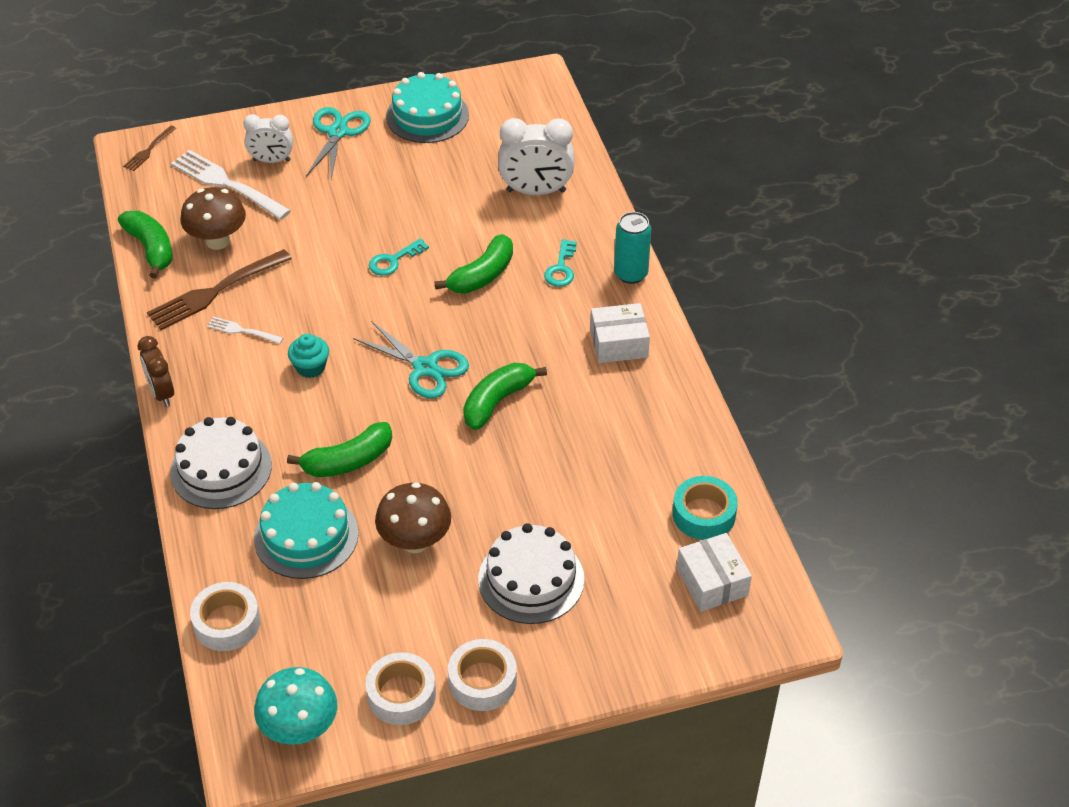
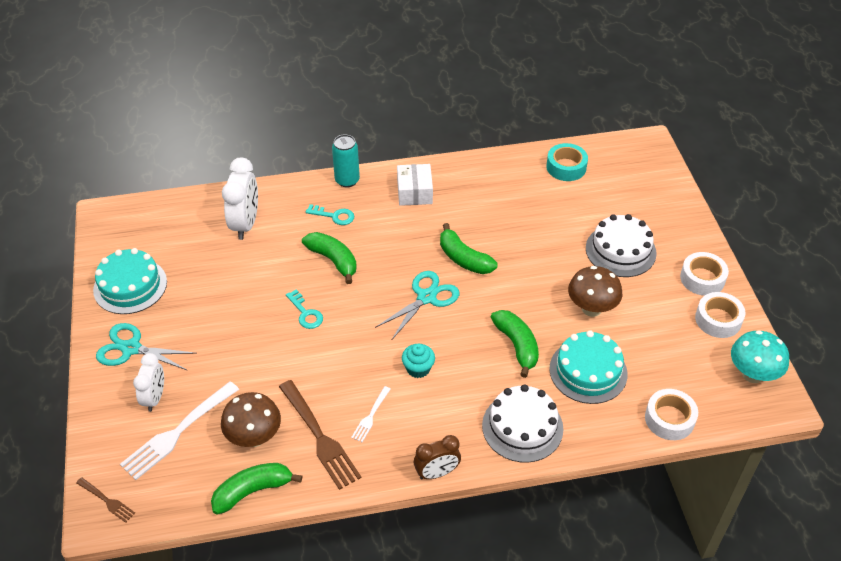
camera: 85 degrees left, 0 degrees up
(712, 582) = (618, 169): white box -> none

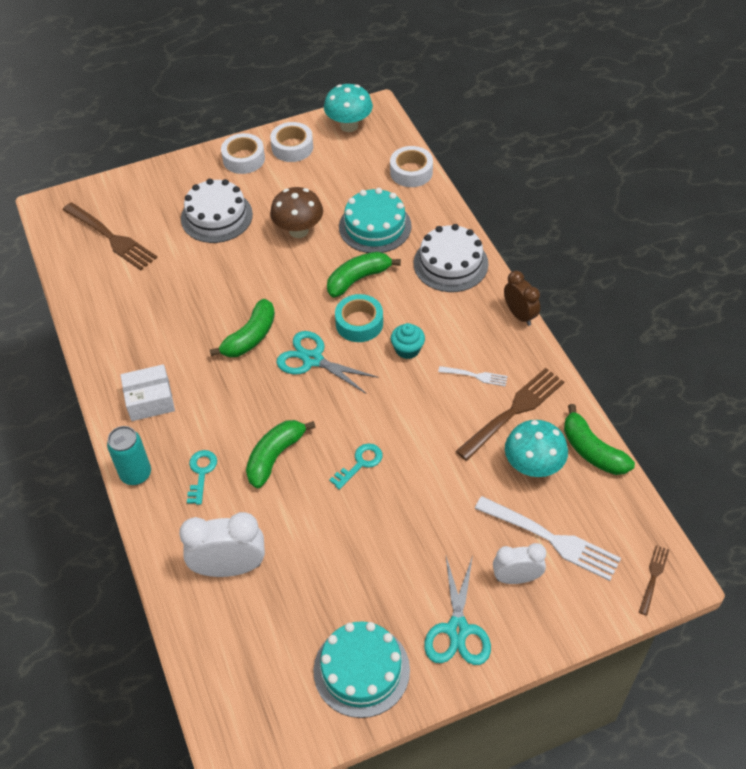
camera: 100 degrees left, 5 degrees up
(254, 437) = (533, 466): brown mushroom -> turquoise mushroom
(566, 167) = (94, 269): turquoise tape -> turquoise tape (359, 323)
(603, 179) = (110, 237): none -> brown fork

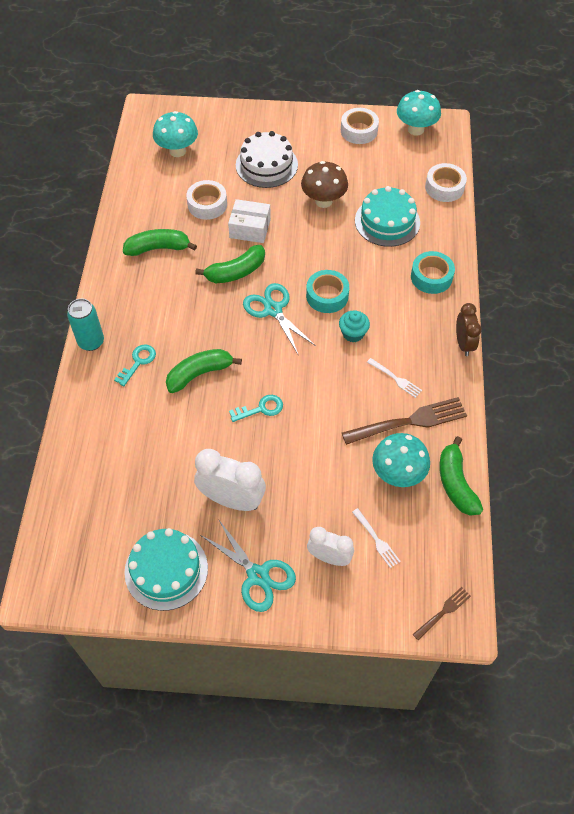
camera: 25 degrees right, 5 degrees up
(110, 237) = (177, 151): brown fork -> turquoise mushroom
(150, 400) = (133, 290): white box -> white box (250, 228)
(229, 567) = (116, 444): white clock -> white clock (232, 500)
(244, 159) = (314, 126): white tape -> white tape (207, 204)
(358, 279) = (347, 259): green banana -> green banana (158, 248)
(450, 263) = (431, 277): white cake -> turquoise tape
(457, 629) = (258, 575): turquoise scissors -> turquoise scissors turned 75 degrees counterclockwise
(550, 539) = (376, 539): white fork -> white fork, size x0.51

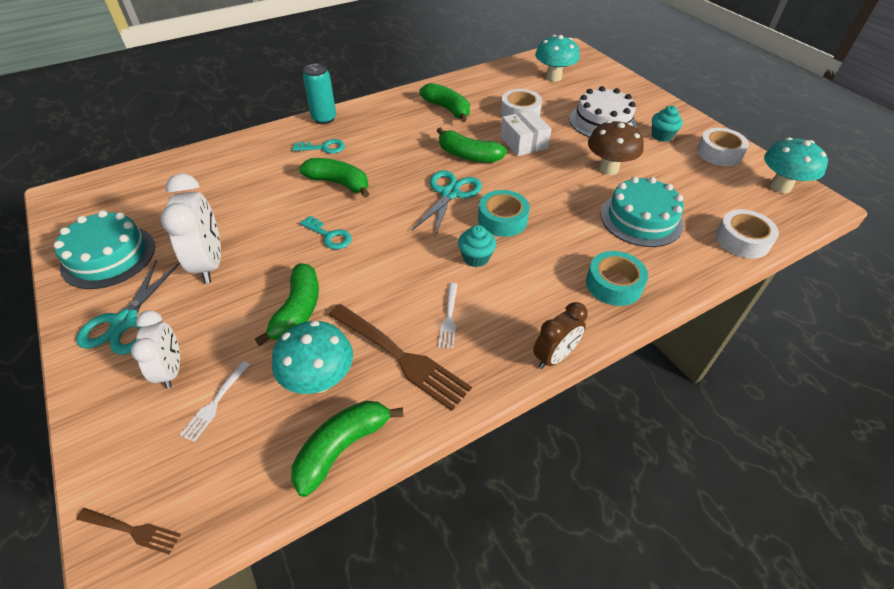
camera: 55 degrees right, 10 degrees down
(313, 145) = (662, 136): none -> turquoise cupcake
(326, 461) = (298, 310): none -> green banana

